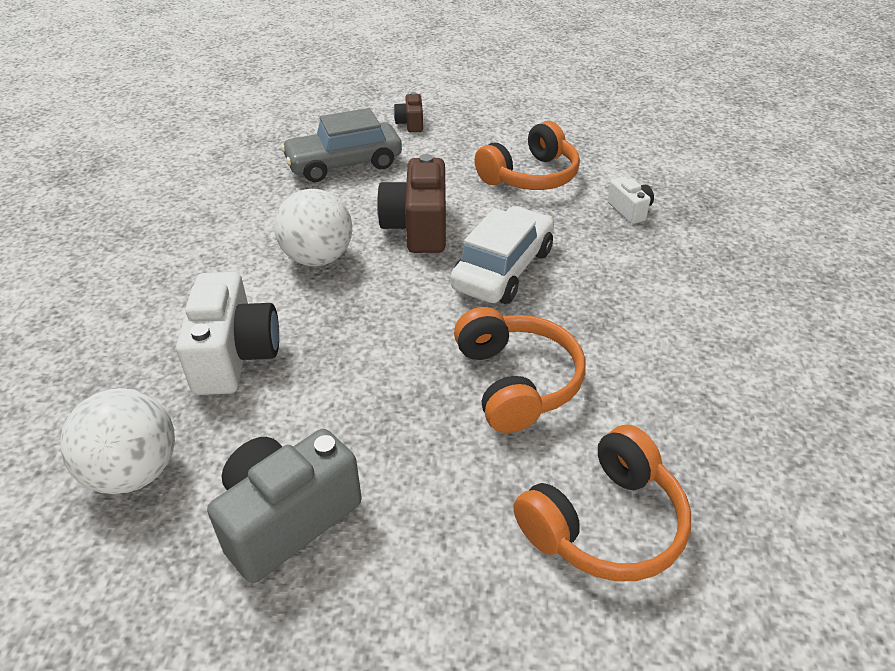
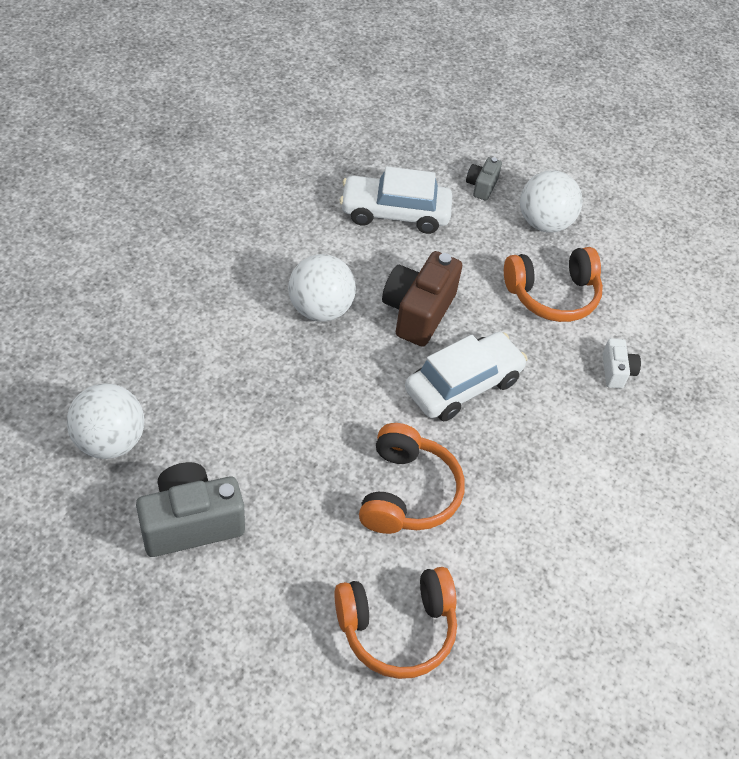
camera: 20 degrees right, 10 degrees up
(235, 356) = (215, 376): white camera -> none
(344, 164) = (395, 213): grey car -> white car
(410, 124) = (481, 186): brown camera -> grey camera
(483, 131) = (544, 223): none -> white ball

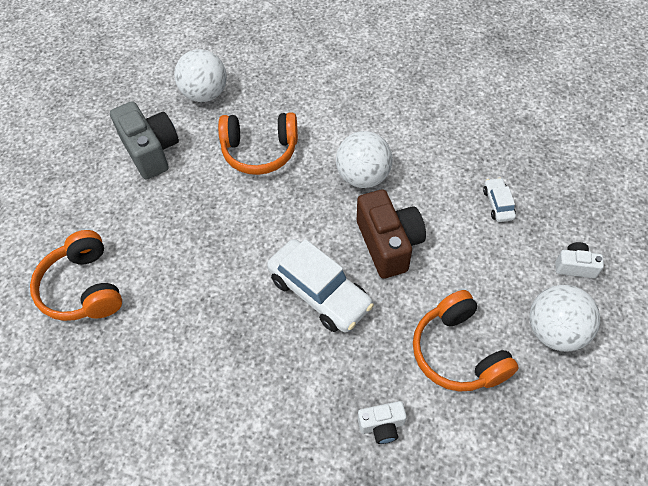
camera: 85 degrees right, 5 degrees up
(395, 213) = (498, 204): white car -> white car, size x0.48
(407, 493) = (201, 272): orange headphones -> orange headphones (260, 151)
(418, 312) = (388, 244): brown camera -> brown camera turned 60 degrees clockwise
(481, 186) = (575, 266): grey camera -> white camera

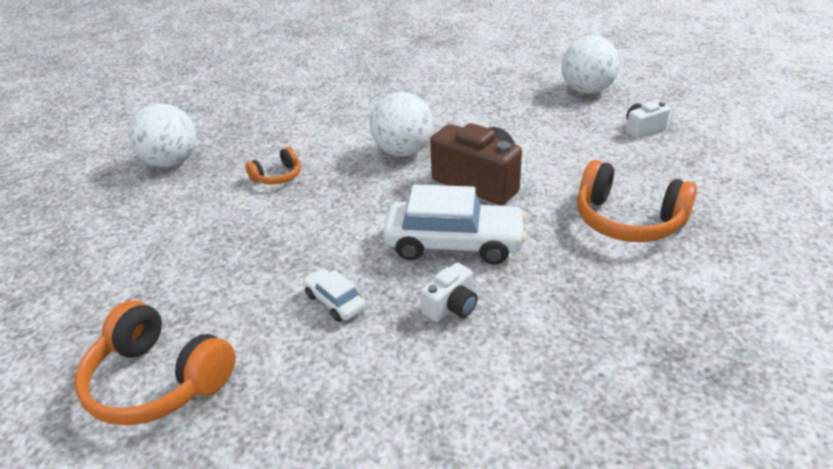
camera: 35 degrees left, 20 degrees down
(151, 151) = (143, 226): grey camera -> none
(260, 151) = (278, 176): orange headphones -> orange headphones, size x0.53
(382, 426) = (632, 306): white camera -> white camera (451, 306)
(498, 204) = (539, 121): white car -> white car (335, 301)
(554, 331) = (680, 170): white ball -> white ball (586, 91)

